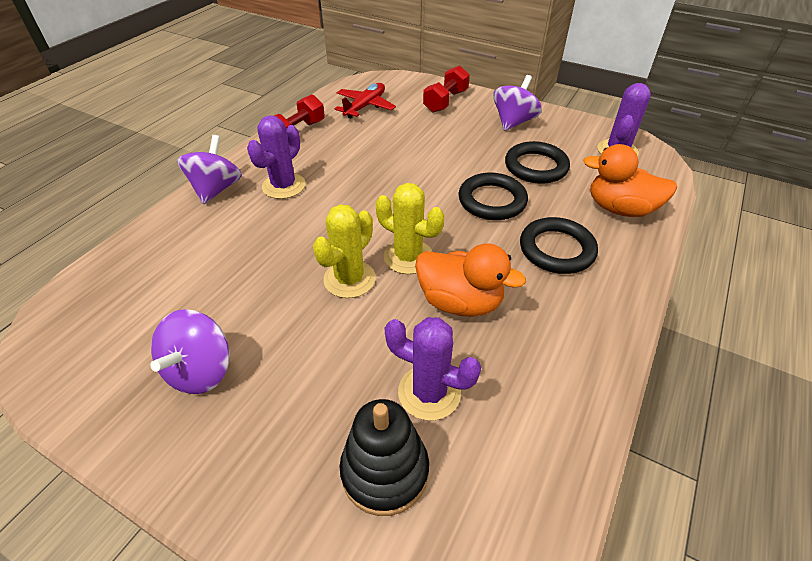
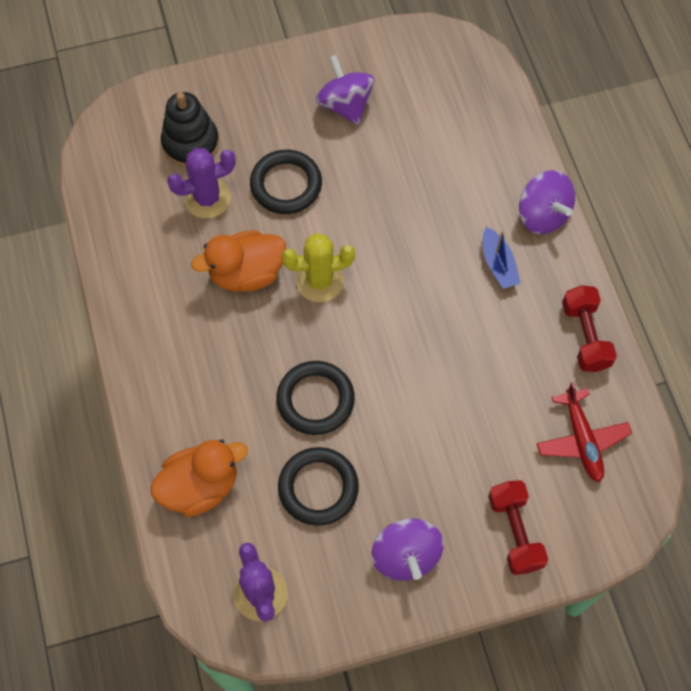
camera: 135 degrees right, 20 degrees up
(284, 186) = (498, 264): purple cactus -> blue boat
(349, 279) = (337, 228): yellow cactus -> none
(556, 249) = (218, 384): black ring -> black ring (286, 185)

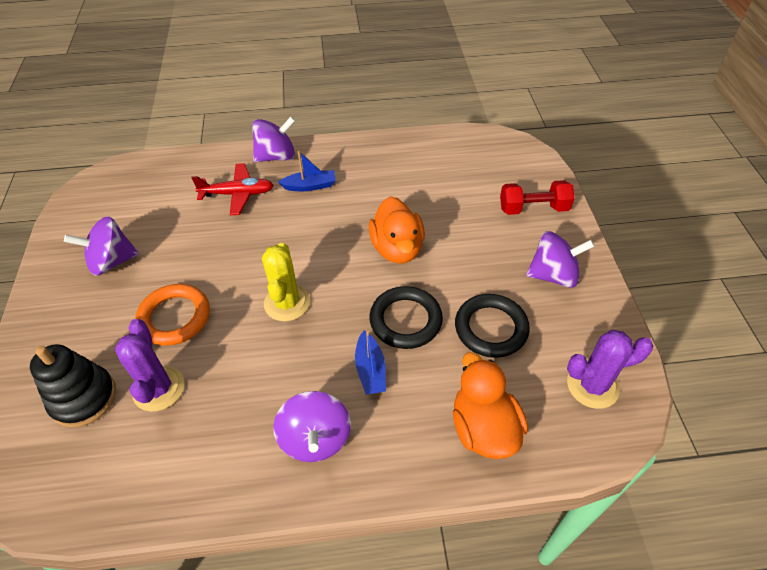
camera: 80 degrees left, 15 degrees down
(173, 340) = (315, 439): none -> purple spinning top
(246, 273) = (259, 362): orange duck -> orange duck (397, 248)
(251, 375) = (370, 370): none -> blue boat
(286, 185) = (174, 317): black ring -> orange ring
(581, 440) = (463, 164): red plane -> red plane (237, 194)
(585, 336) = (383, 150): red dumbbell -> none

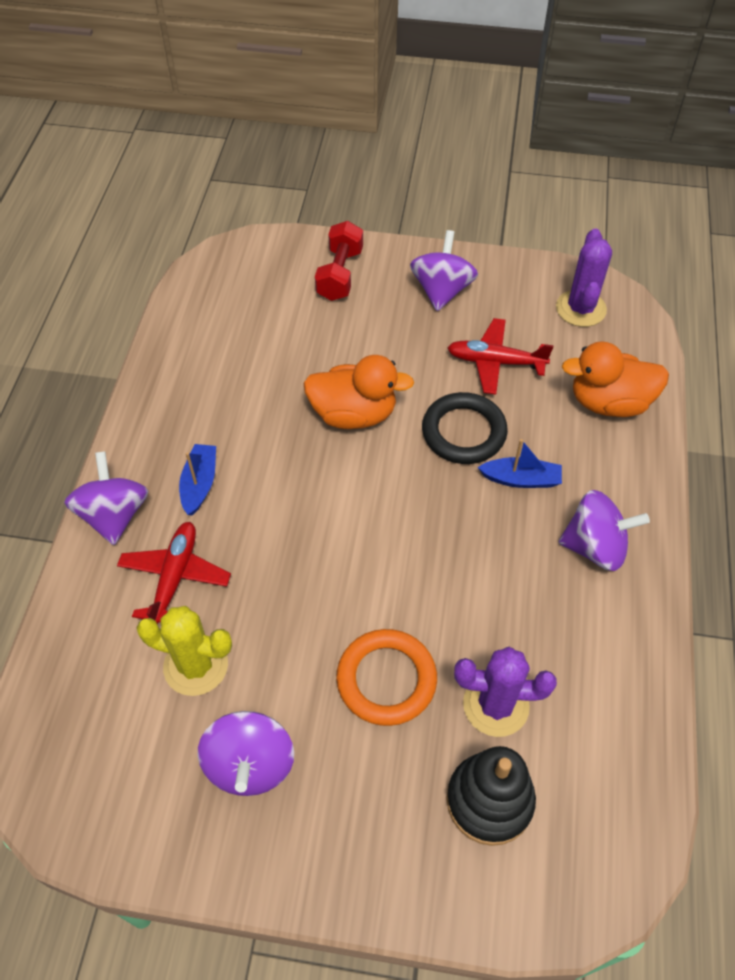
camera: 75 degrees left, 5 degrees up
(287, 303) = (402, 545): yellow cactus -> yellow cactus (196, 665)
(491, 328) = (495, 362): black ring -> red plane

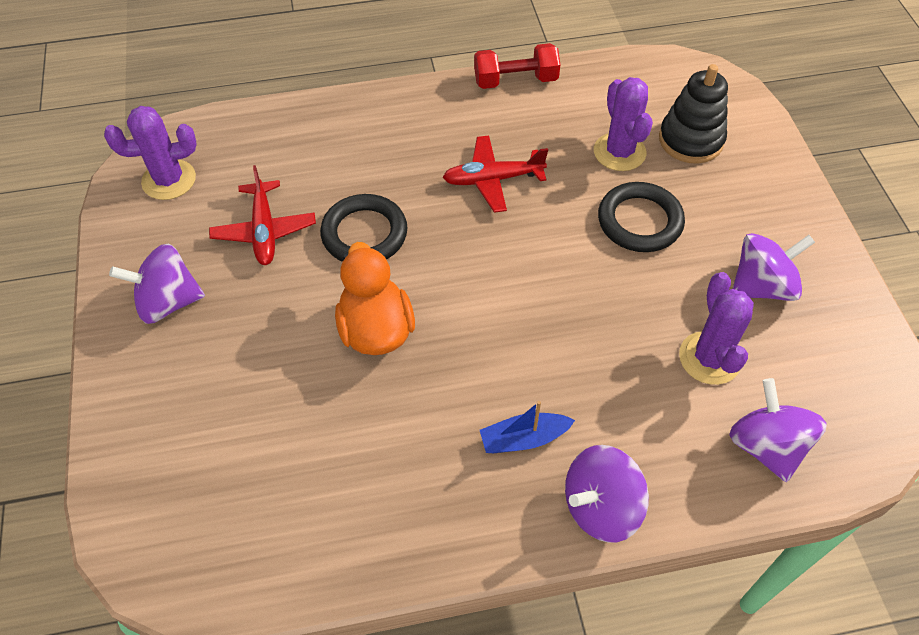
camera: 110 degrees left, 0 degrees up
(175, 577) = (637, 414): red plane -> red plane (492, 179)
(196, 665) = (709, 358): yellow cactus -> purple cactus
(340, 274) = (161, 413): red dumbbell -> red dumbbell (515, 80)
(386, 679) = (639, 221): orange ring -> black ring
(521, 479) = (402, 181): blue boat -> none
(595, 547) = (450, 122): purple spinning top -> purple spinning top (766, 446)
(609, 402) = (289, 139): orange duck -> none

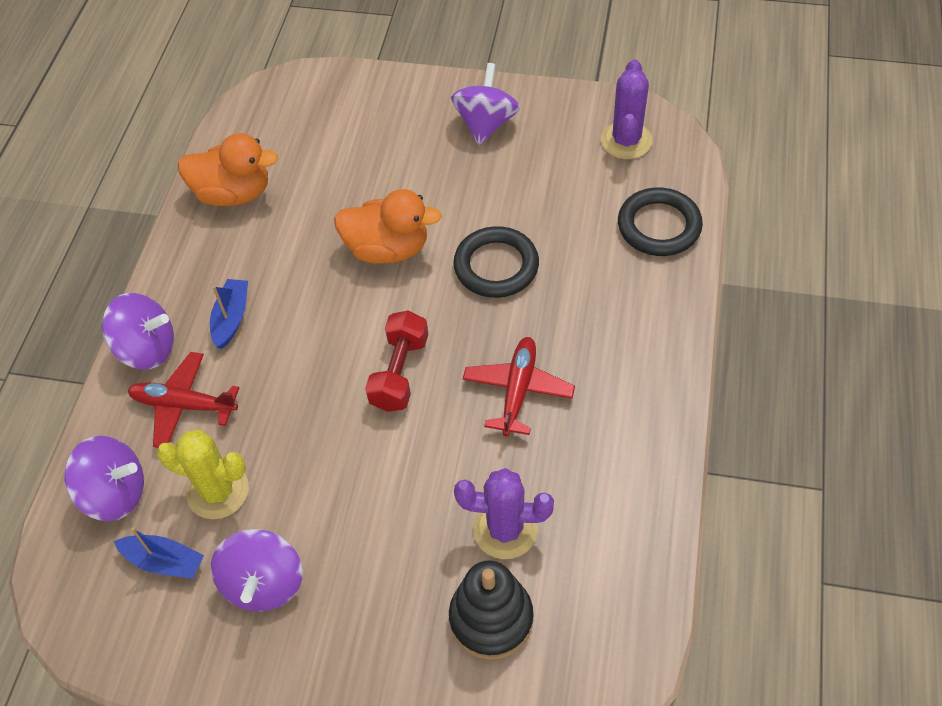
camera: 115 degrees right, 0 degrees up
(264, 231) = (534, 196): red plane -> red plane (184, 405)
(348, 525) = (234, 193): none -> orange duck
(515, 80) = (663, 466): red dumbbell -> red dumbbell (399, 372)
(601, 507) = (147, 348): purple spinning top -> purple spinning top turned 105 degrees clockwise
(639, 221) = (400, 505): black ring -> black ring (659, 226)
(709, 358) = (218, 491): purple cactus -> yellow cactus
(796, 369) = (164, 561): none -> blue boat

